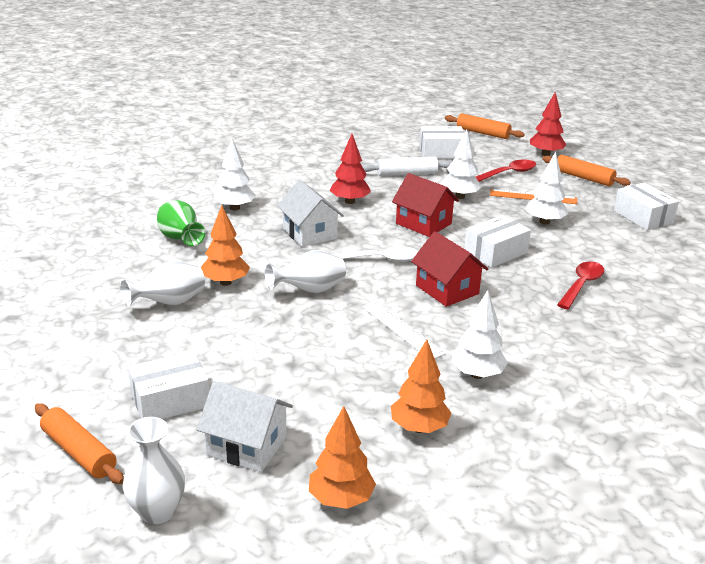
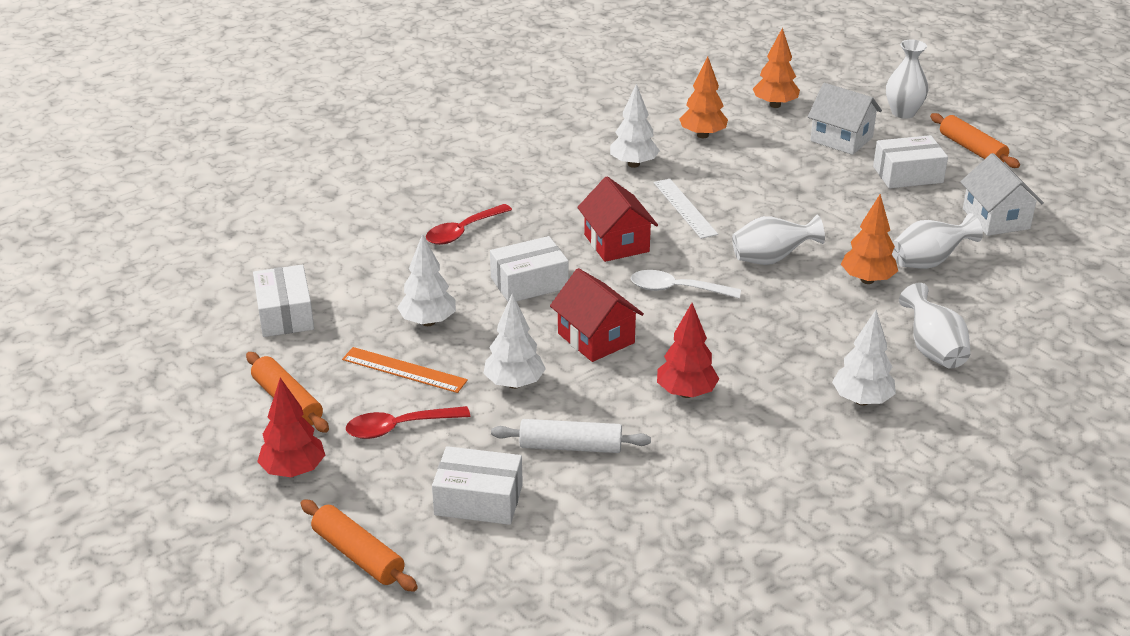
camera: 165 degrees left, 5 degrees up
(180, 239) = (933, 350): green vase -> white vase
(310, 233) = (757, 339): white house -> white house (996, 219)

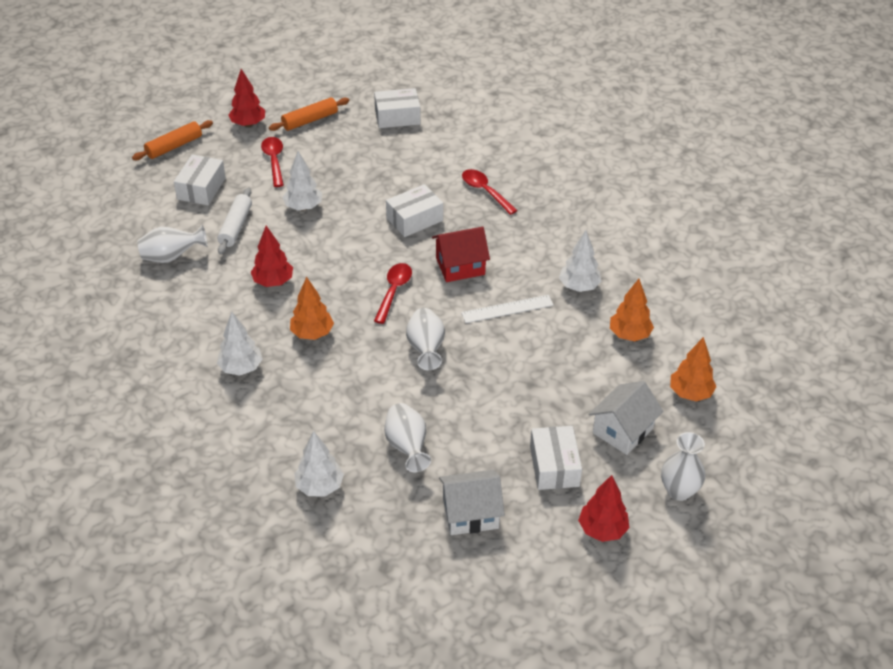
camera: 95 degrees right, 10 degrees up
(404, 370) = (329, 163): orange ruler -> none
(428, 322) = (377, 173): white tree -> white tree (320, 486)
(529, 283) = (414, 219): white box -> white box turned 75 degrees clockwise
(596, 338) = (343, 246): red house -> none
(677, 289) = (394, 291): white spoon -> red spoon
(867, 280) = (388, 401): orange tree -> orange tree (312, 334)
(933, 350) = (288, 421): white vase -> white vase (172, 257)
(972, 149) = (602, 530): orange rolling pin -> red tree

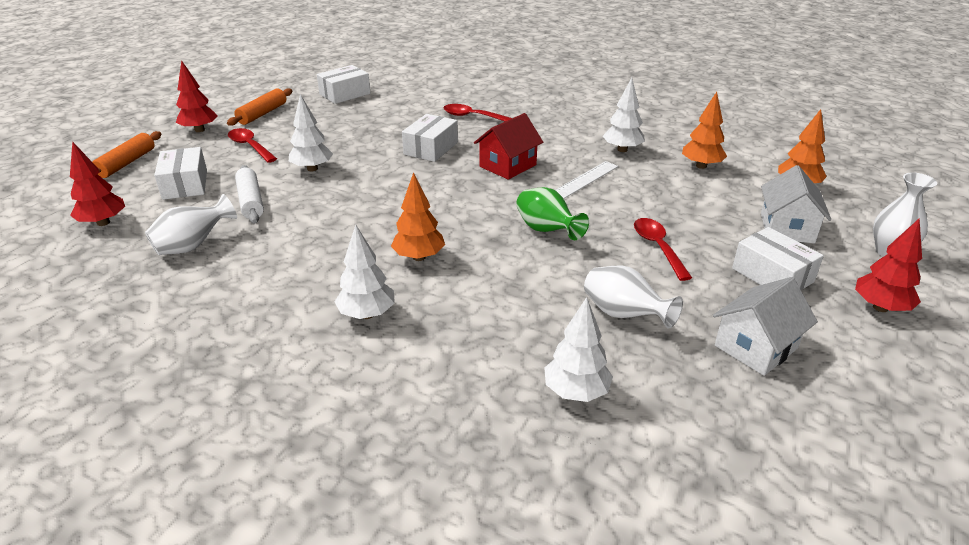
camera: 30 degrees left, 10 degrees down
(273, 282) = (334, 230): red tree -> red tree (103, 222)
(394, 291) = (467, 200): red spoon -> red spoon (658, 247)
(426, 349) = (547, 231): white vase -> green vase

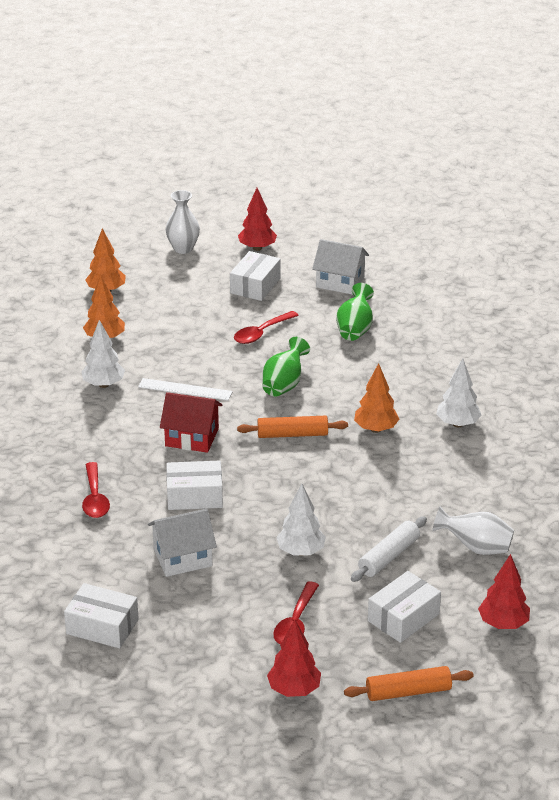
camera: 120 degrees left, 0 degrees up
(262, 114) = (212, 664): orange rolling pin -> orange rolling pin (292, 434)
(576, 392) = (440, 328): white tree -> none
(624, 315) = (355, 329): white vase -> green vase
(787, 228) = (183, 287): white house -> white house (182, 557)

